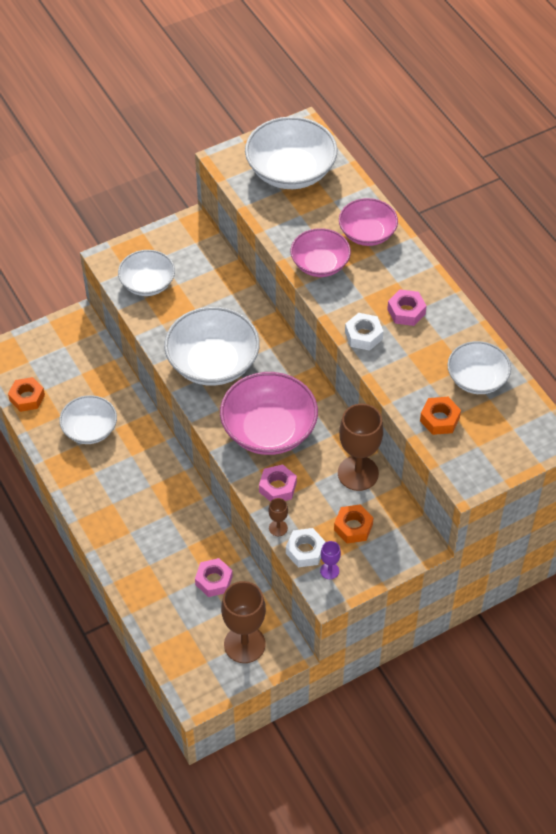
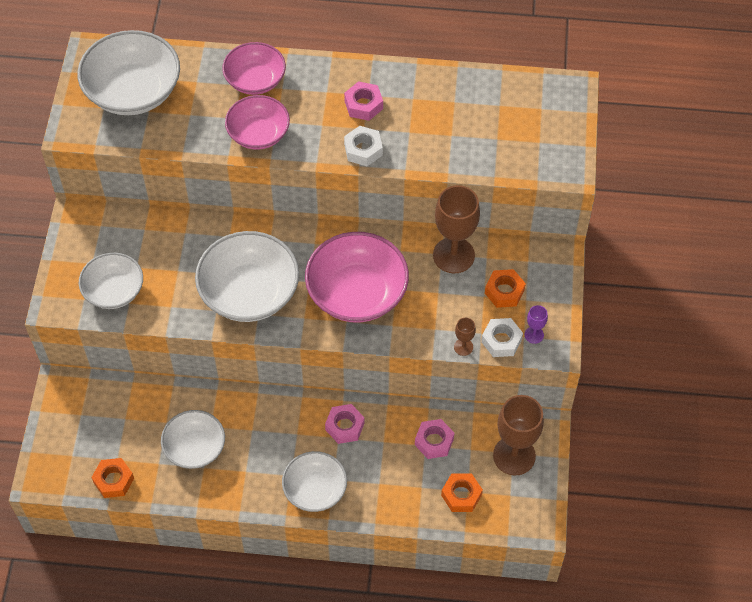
camera: 55 degrees left, 5 degrees up
(277, 487) = (422, 322): pink nut -> pink nut (345, 426)
(439, 419) = (493, 151): orange nut -> orange nut (461, 495)
(477, 379) = (473, 101): white bowl -> white bowl (315, 489)

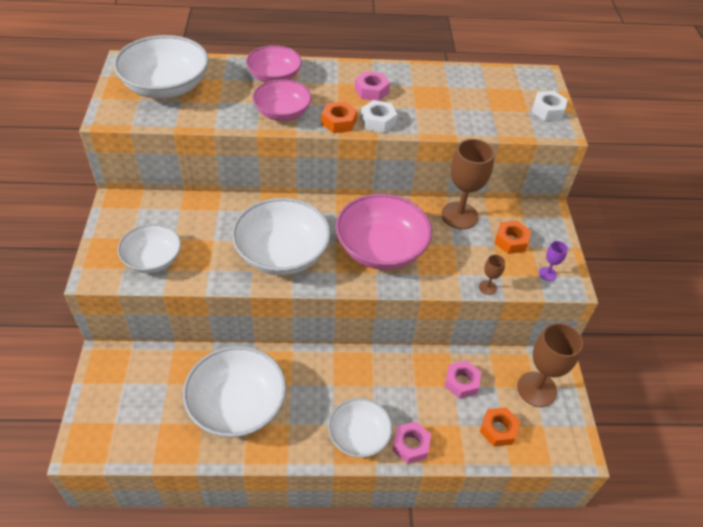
camera: 10 degrees left, 10 degrees down
(113, 480) = (157, 444): orange nut -> orange nut (338, 122)
(195, 447) = (237, 405): white bowl -> white bowl, size x1.60
(345, 426) = (377, 375): pink nut -> pink nut (410, 445)
(501, 340) = (520, 280): white nut -> white nut (547, 110)

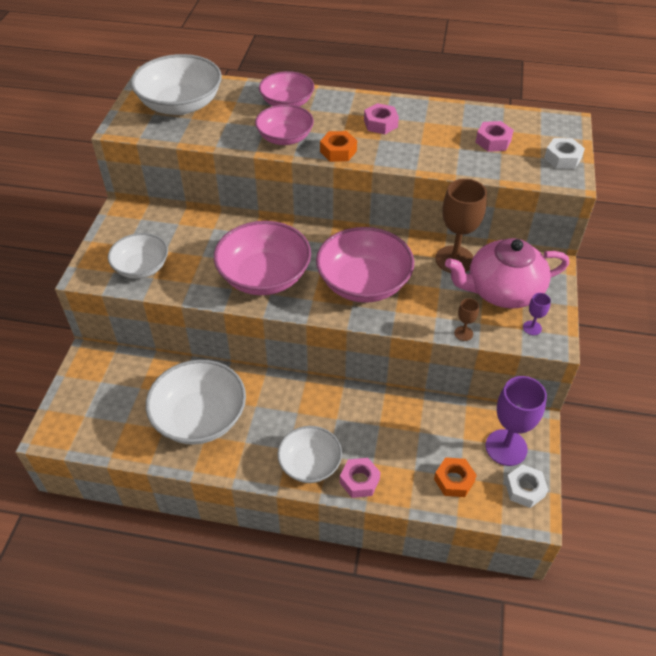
camera: 15 degrees right, 0 degrees up
(282, 254) = (264, 276): white bowl -> pink bowl
(378, 121) = (378, 154): white nut -> white nut (524, 489)
(461, 382) = (428, 429): pink nut -> pink nut (493, 141)
(511, 241) = (502, 291): orange nut -> pink teapot
(536, 389) = (506, 447): brown goblet -> purple goblet

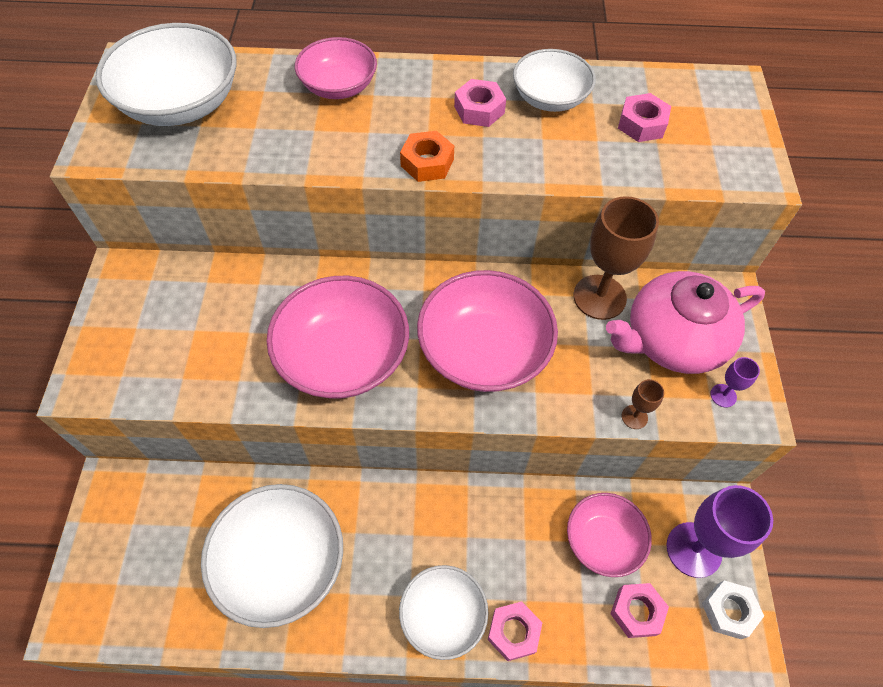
camera: 10 degrees left, 10 degrees up
(141, 267) = (162, 363): white bowl -> white bowl (550, 98)
(285, 138) = (345, 147): pink bowl -> pink bowl (603, 540)
(454, 480) = (636, 611): orange nut -> pink nut
(562, 158) = (742, 143): white nut -> none

